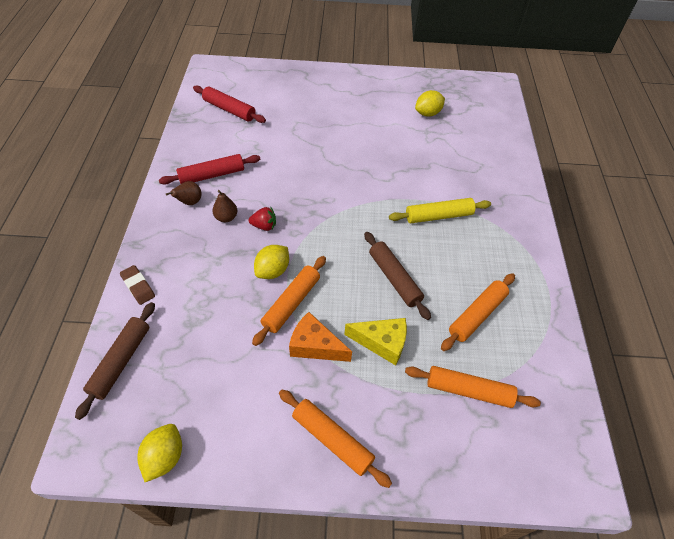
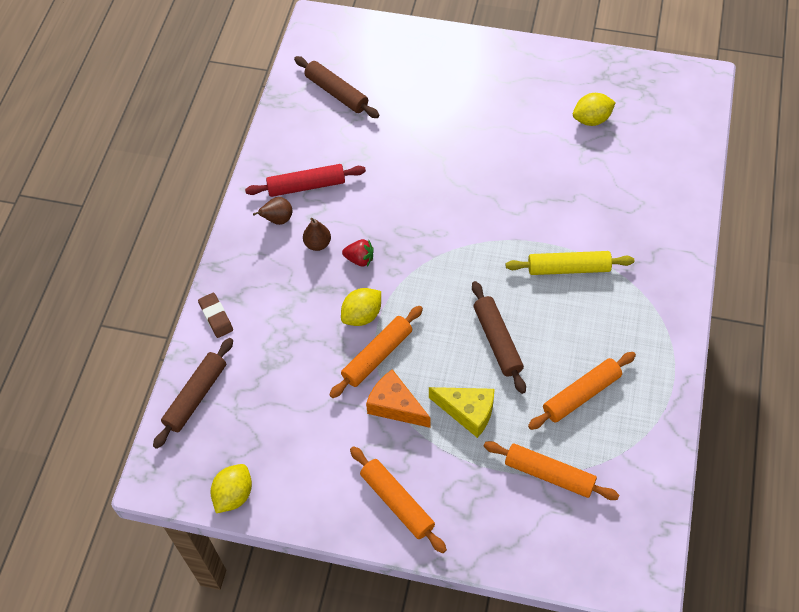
camera: 15 degrees right, 5 degrees up
(229, 109) = (336, 92): red rolling pin -> brown rolling pin

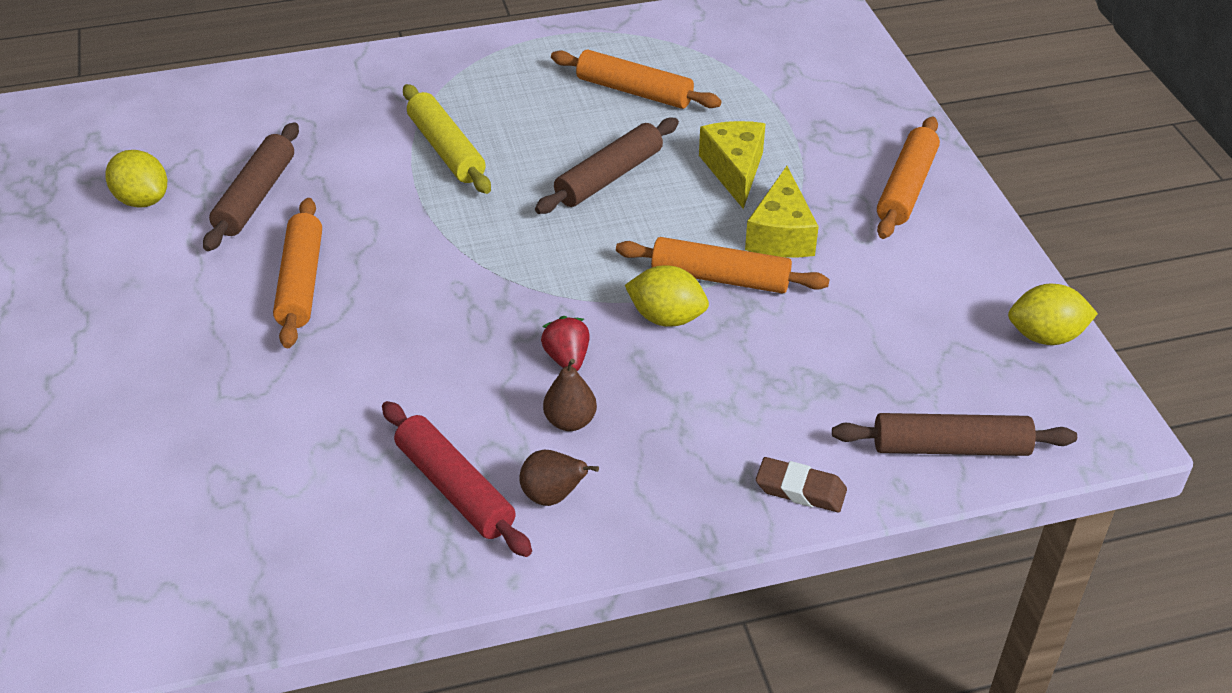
camera: 120 degrees left, 15 degrees down
(216, 317) = (800, 490): brown eraser -> brown eraser turned 75 degrees clockwise
(336, 92) = (197, 540): brown rolling pin -> brown rolling pin (255, 196)
(395, 406) = (780, 234): orange cheese -> yellow cheese
(549, 474) = (760, 87): orange rolling pin -> orange rolling pin (301, 282)

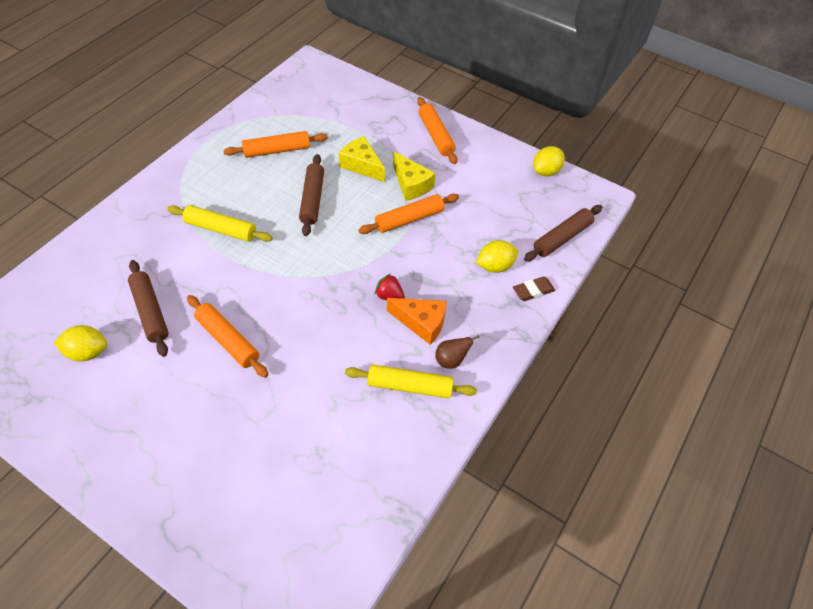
camera: 45 degrees left, 10 degrees up
(454, 488) = (410, 386): red rolling pin -> yellow rolling pin
(570, 421) = (421, 323): brown pear -> orange cheese
(666, 318) = (408, 251): yellow lemon -> yellow lemon (495, 266)

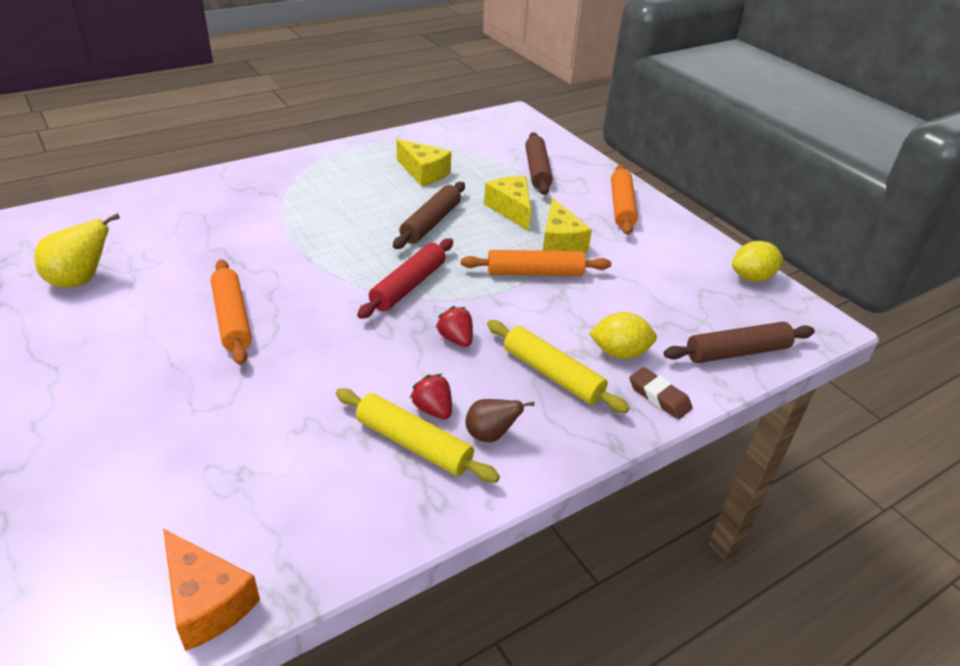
camera: 25 degrees right, 15 degrees down
(87, 352) = (81, 280): yellow lemon -> yellow pear
(150, 312) = (174, 266): brown rolling pin -> brown rolling pin (537, 170)
(221, 229) = (309, 220): yellow rolling pin -> yellow rolling pin (552, 374)
(277, 150) = (423, 173): orange rolling pin -> yellow cheese
(331, 263) = (408, 286): none -> red rolling pin
(407, 356) = (433, 409): none -> red strawberry
(421, 323) = (478, 380): orange cheese -> orange cheese (206, 601)
(533, 291) = (659, 397): brown eraser -> brown eraser turned 45 degrees clockwise

